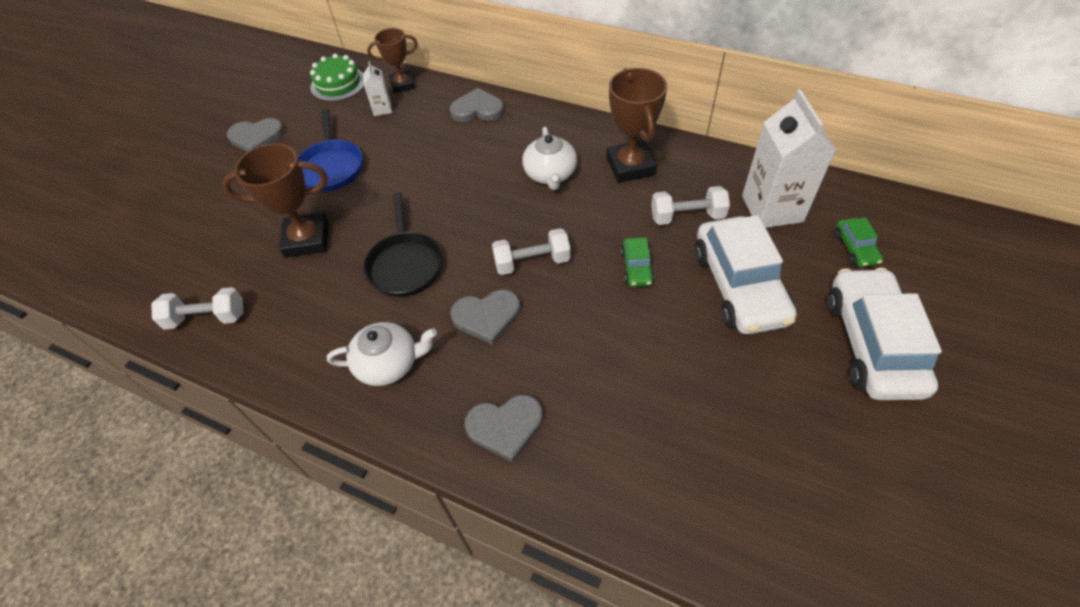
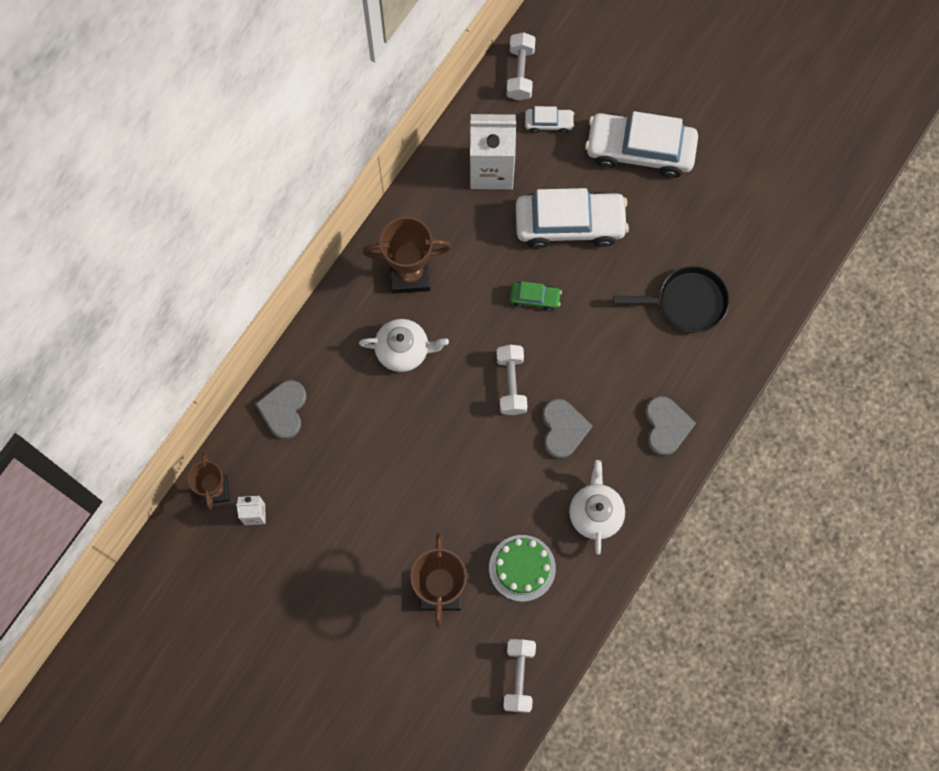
camera: 85 degrees left, 20 degrees up
(256, 137) = (268, 657): grey heart -> none
(331, 167) = (339, 569): blue pan -> none
(338, 84) = (191, 566): green cake -> green cake (522, 568)
(405, 264) = (491, 496): black pan -> black pan (686, 302)
(687, 216) = (485, 241): white dumbbell -> white dumbbell (520, 73)
(855, 248) = (549, 123): green car -> white car

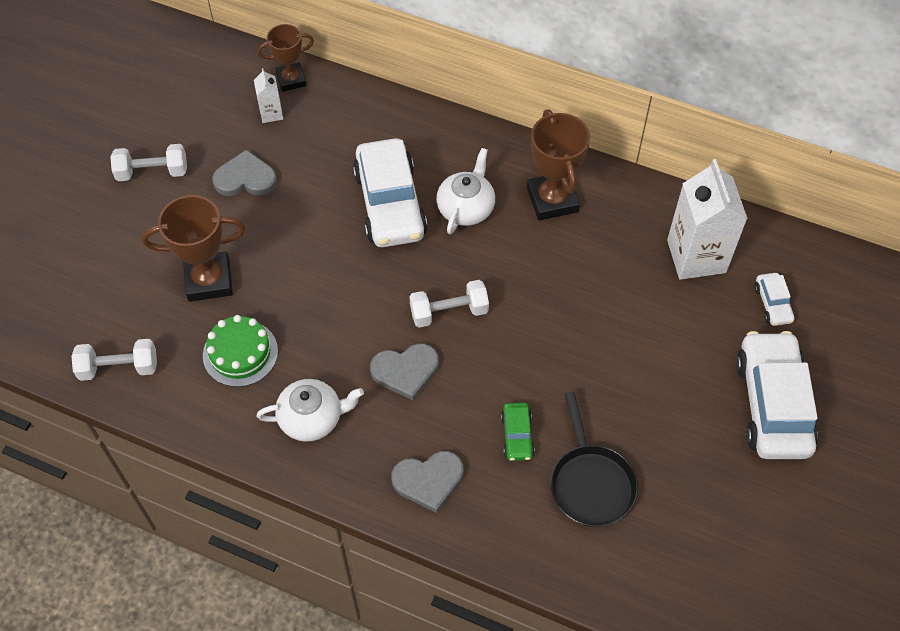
camera: 80 degrees right, 15 degrees down
(284, 409) = (381, 118): grey heart -> grey heart (245, 178)
(403, 350) = (466, 207): white teapot -> white teapot turned 150 degrees counterclockwise
(520, 73) = (824, 267): white dumbbell -> white dumbbell (152, 172)
(535, 298) = (555, 320): green car -> green car (517, 435)
(570, 224) = (654, 343): white car -> white car (390, 204)

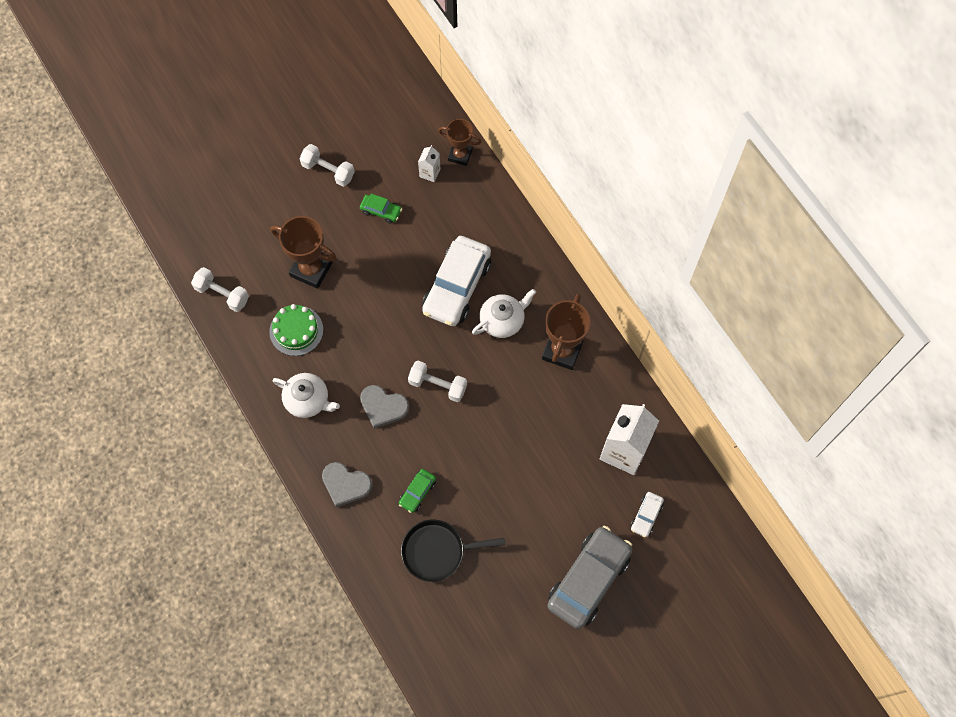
camera: 35 degrees right, 10 degrees up
(245, 178) = (381, 211): grey heart -> green car
(591, 483) = (438, 551): black pan -> black pan turned 60 degrees clockwise
(772, 404) = (588, 580): white car -> grey car

